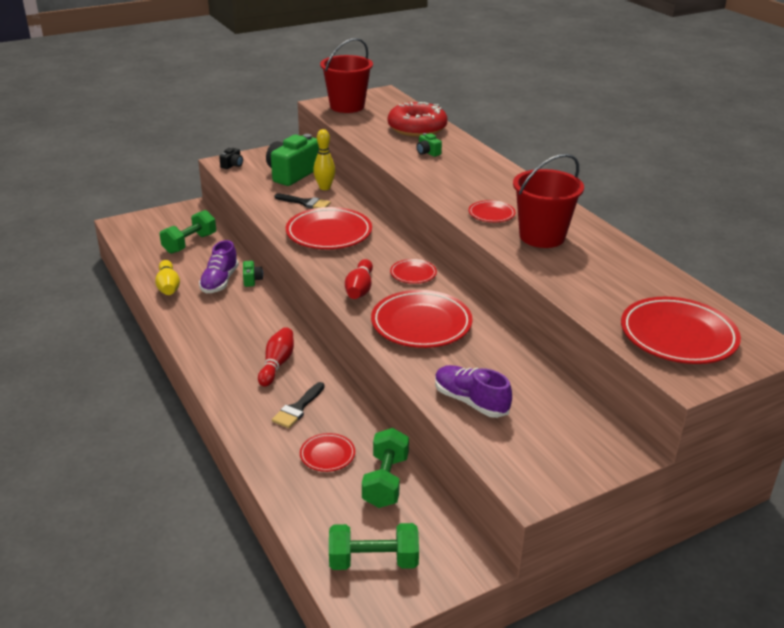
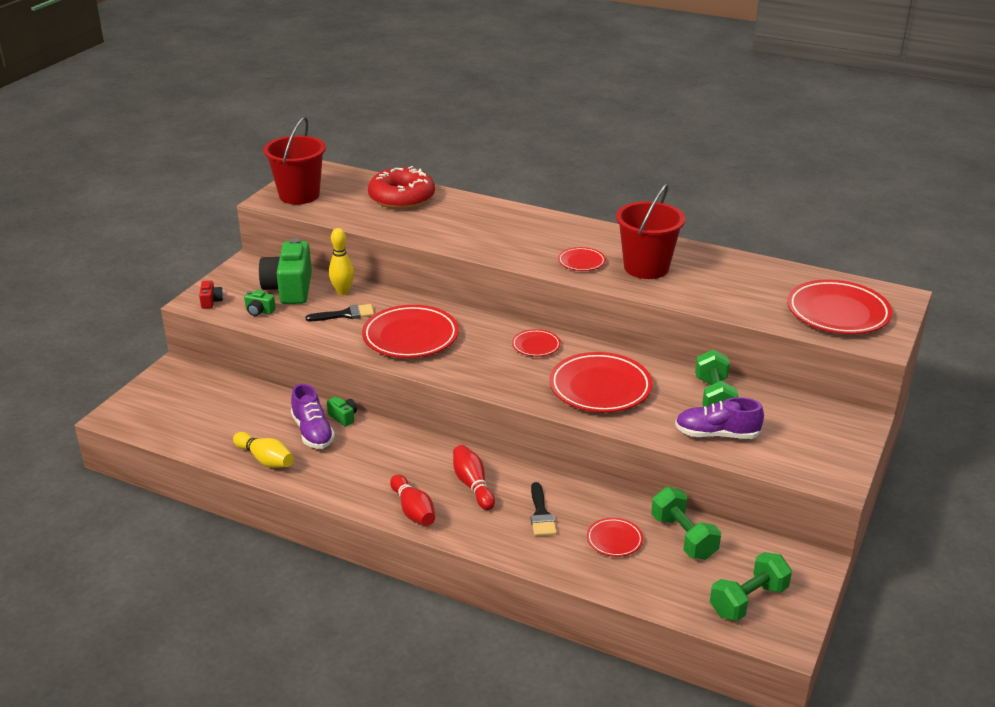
camera: 35 degrees left, 0 degrees up
(190, 243) = (226, 407): green dumbbell -> green dumbbell (714, 397)
(232, 165) = (211, 301): black camera -> red camera
(359, 289) = (509, 378): red bowling pin -> red bowling pin (413, 510)
(427, 152) = (446, 220): green camera -> green camera (259, 311)

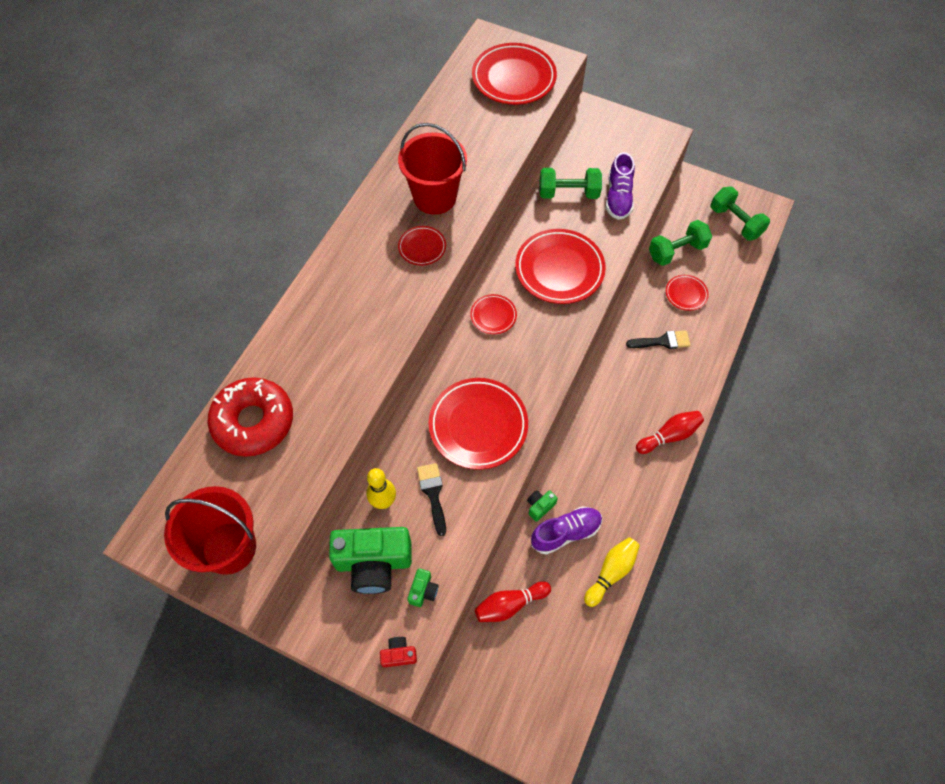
camera: 90 degrees left, 30 degrees up
(473, 485) = (631, 391): red bowling pin -> red bowling pin (510, 604)

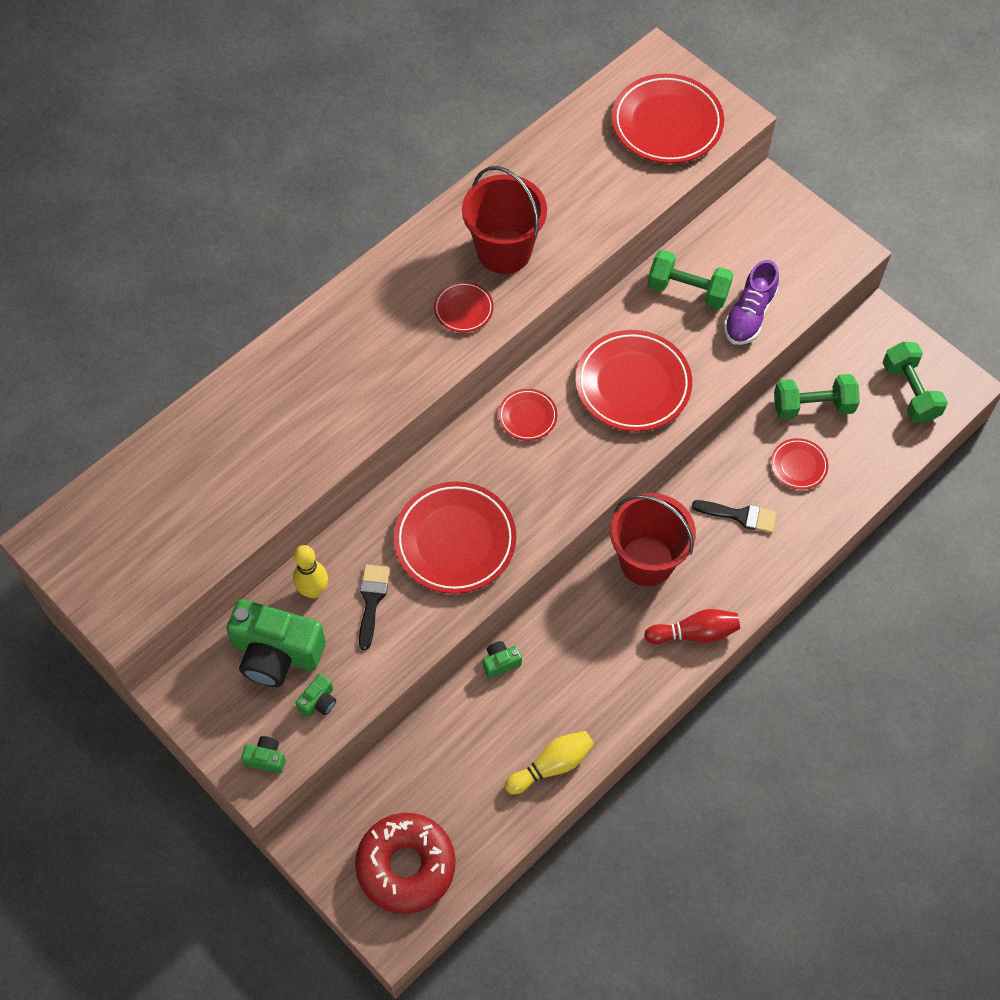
camera: 20 degrees right, 0 degrees up
(229, 547) = (125, 578): red bucket -> red bucket (646, 561)
(253, 421) = (198, 452): red donut -> red donut (406, 866)
(399, 654) = (266, 758): red camera -> green camera
(510, 604) = (419, 759): red bowling pin -> none
(565, 533) = (518, 703): purple shoe -> none

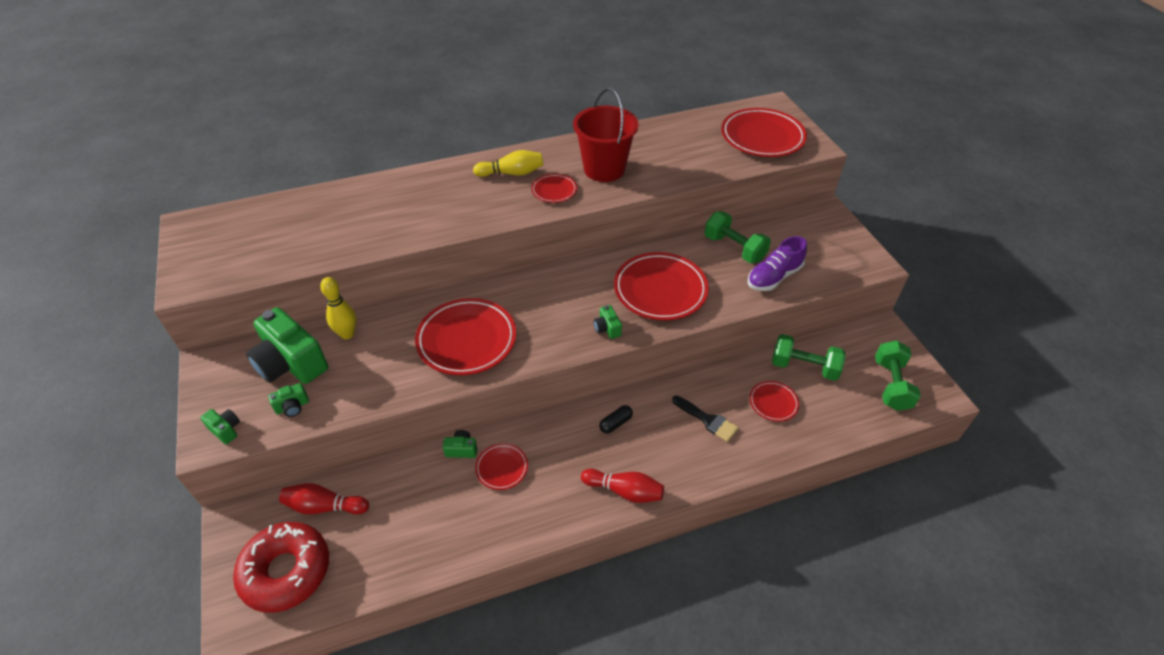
camera: 25 degrees right, 15 degrees down
(372, 600) = (381, 355): black brush -> none
(397, 787) = (324, 506): none -> red bowling pin
(527, 416) = (571, 283): red plate -> red plate (502, 468)
(552, 765) = (449, 544): yellow bowling pin -> yellow bowling pin (512, 173)
(601, 461) = (607, 328): none -> green camera
(646, 561) = (615, 423): red bucket -> black capsule

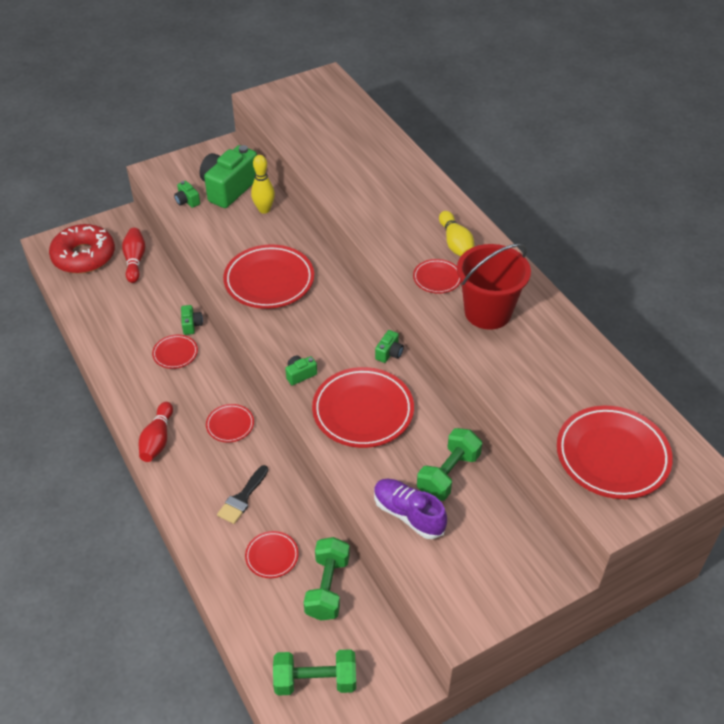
camera: 80 degrees right, 0 degrees up
(225, 430) = (164, 175): green camera -> green camera (389, 353)
(615, 423) = (230, 425): black capsule -> red plate

